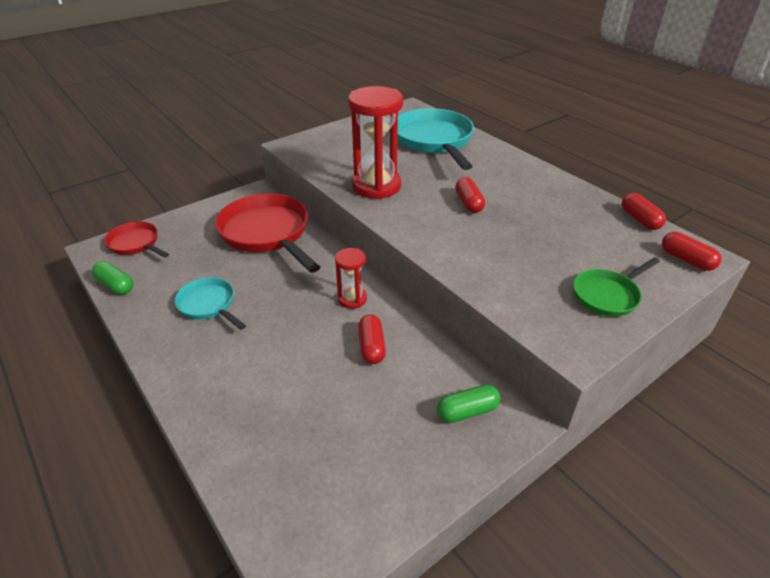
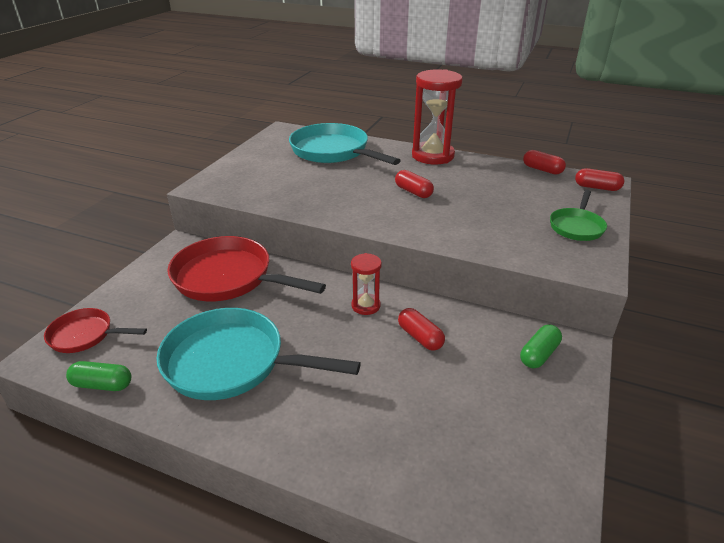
camera: 30 degrees left, 5 degrees down
(209, 305) = (232, 362): turquoise pan -> turquoise pan, size x1.86
(376, 186) = (322, 200): red hourglass -> red hourglass (432, 156)

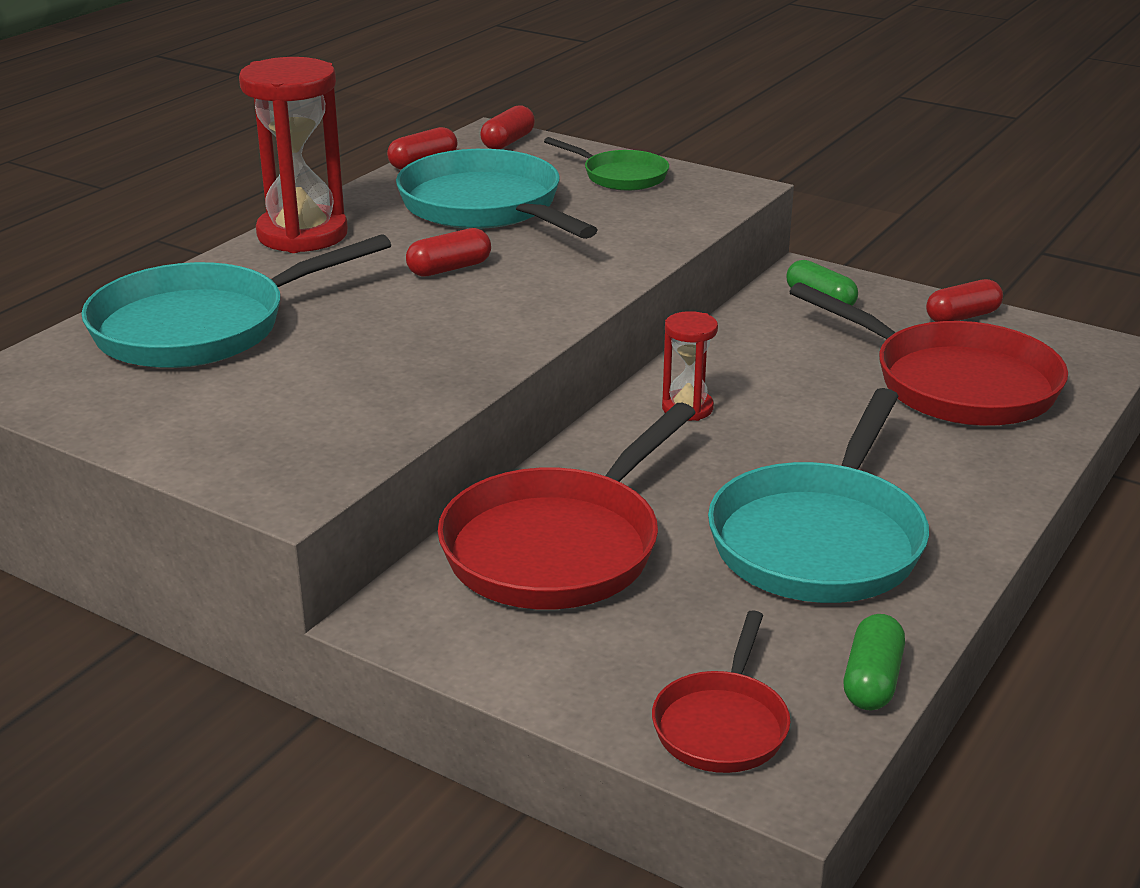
camera: 80 degrees left, 5 degrees down
(420, 337) = (774, 373): red capsule -> red capsule (962, 317)
(438, 428) = (954, 383): none -> red pan
(496, 192) = (486, 207): none -> turquoise pan

